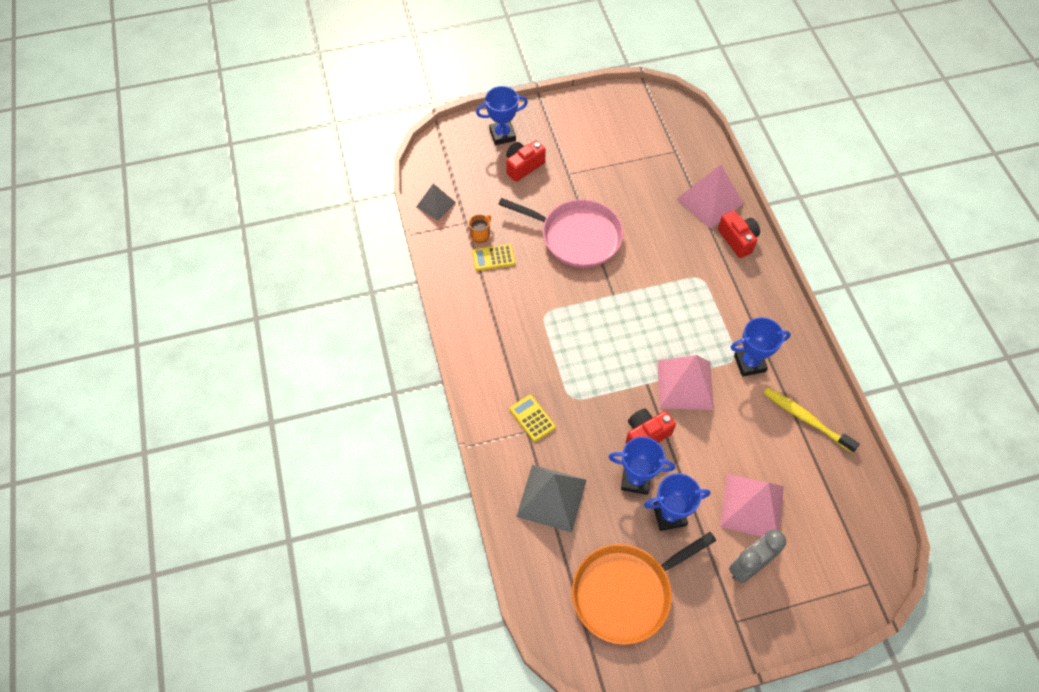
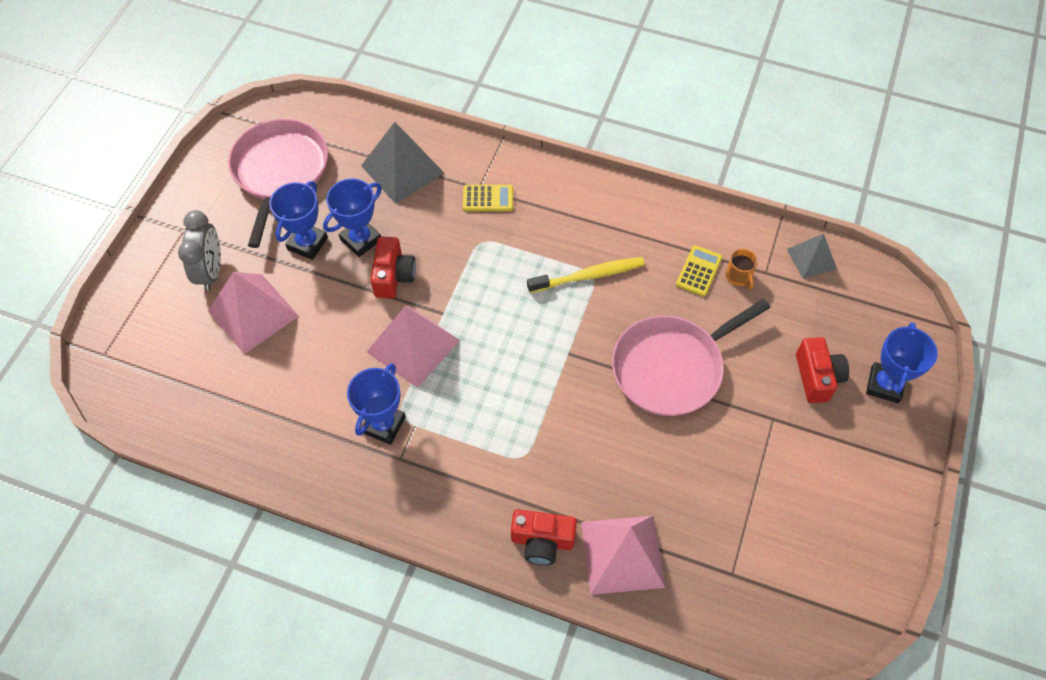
camera: 125 degrees right, 0 degrees up
(626, 592) = (279, 171): orange pan -> pink pan
(806, 419) = (282, 429): yellow toothbrush -> yellow toothbrush (588, 276)

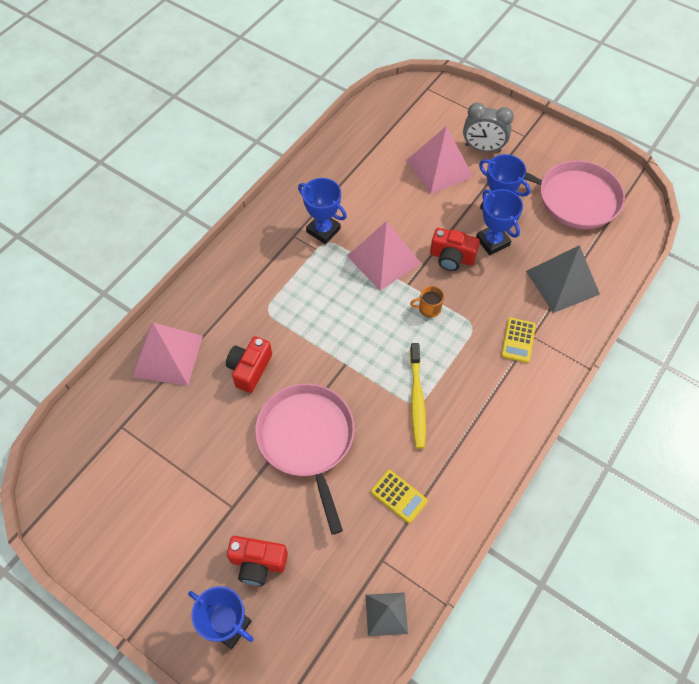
camera: 105 degrees right, 0 degrees up
(542, 541) = (199, 307): red camera -> red camera (250, 369)
(739, 276) = (383, 532): orange mug -> orange mug (428, 308)

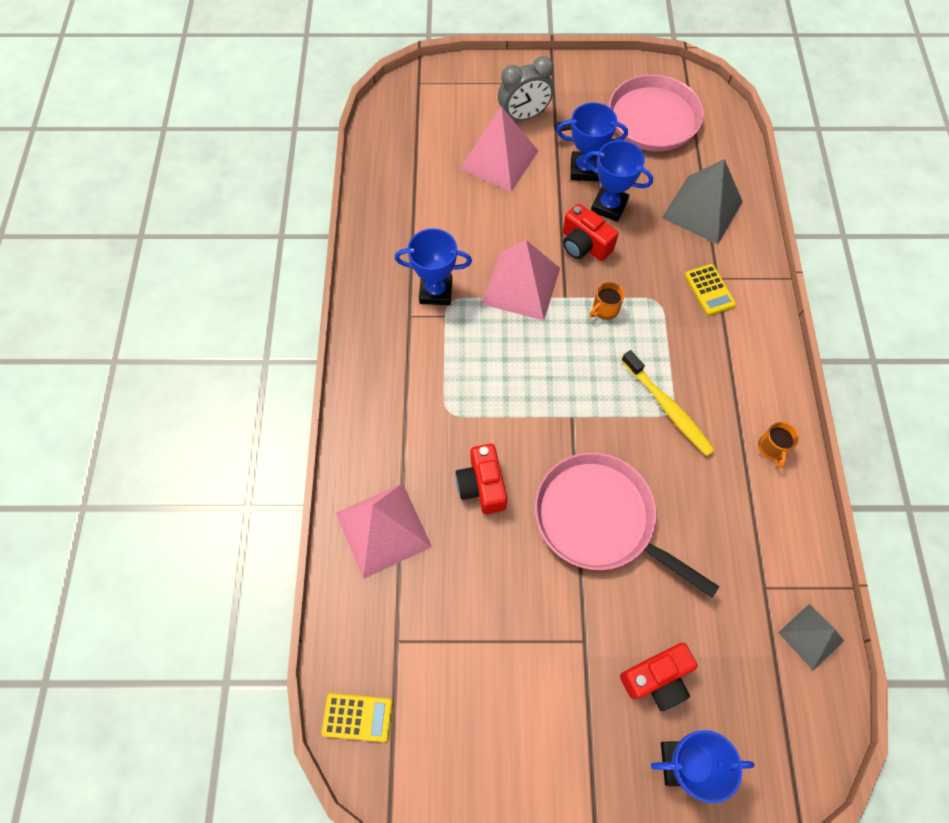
camera: 35 degrees left, 5 degrees up
(399, 496) = (729, 514): yellow calculator -> yellow calculator (357, 717)
(451, 257) = (584, 245): red camera -> red camera turned 60 degrees clockwise
(469, 474) = (772, 448): none -> orange mug

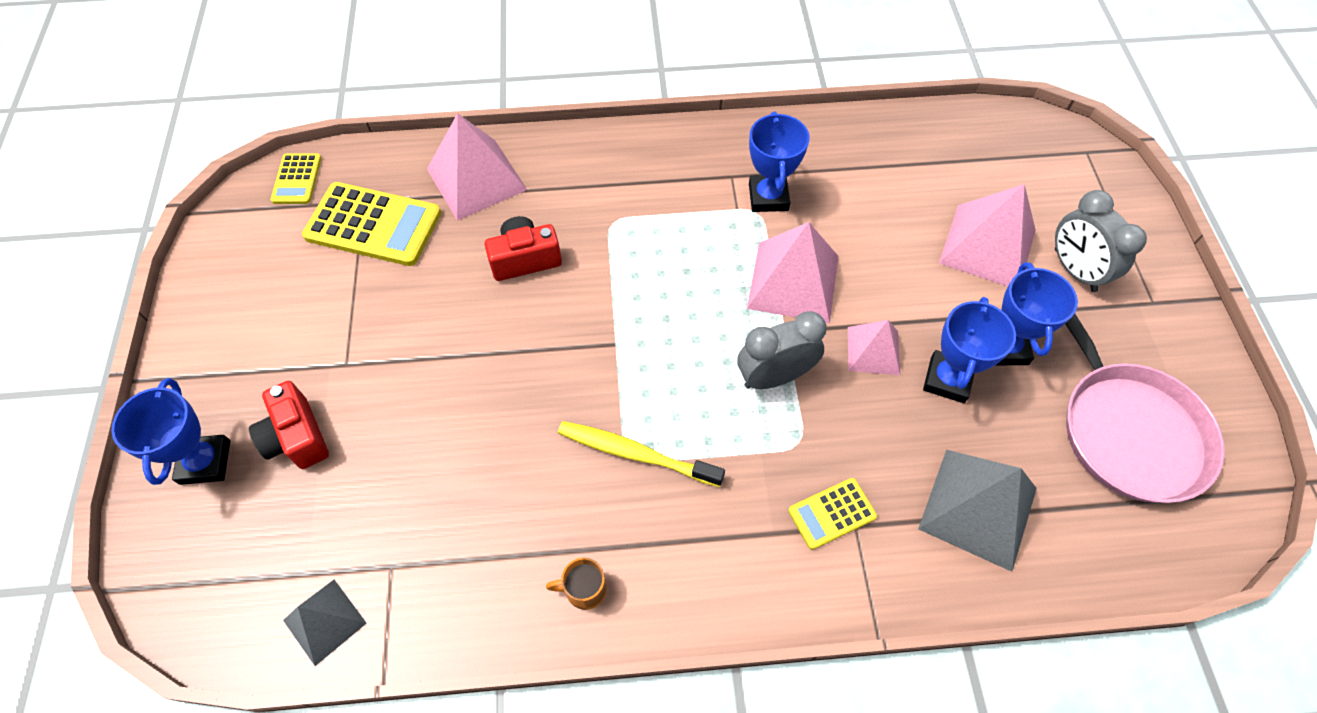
camera: 85 degrees right, 5 degrees down
(428, 628) = (373, 225): none -> yellow calculator
(584, 245) = (873, 350): red camera -> pink pyramid
(599, 519) = (484, 376): pink pan -> none
(604, 309) = (774, 377): orange mug -> grey clock
(668, 408) = (635, 454): yellow toothbrush -> yellow toothbrush turned 60 degrees clockwise

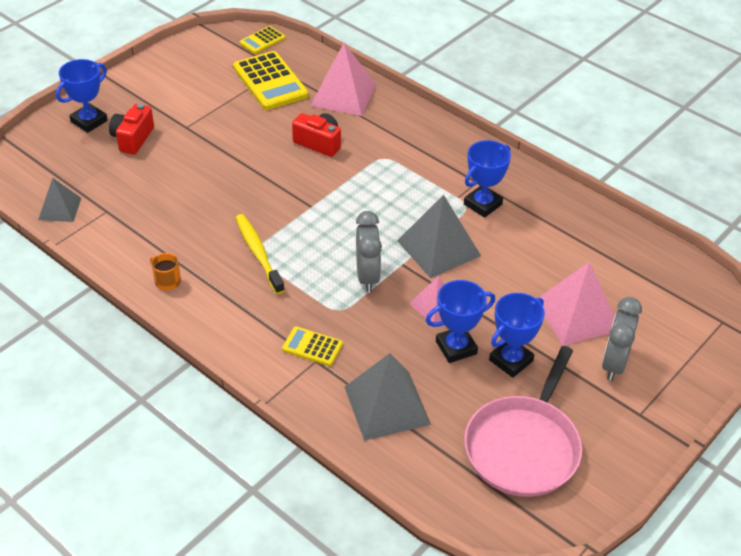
camera: 45 degrees right, 15 degrees down
(774, 377) = (367, 276): grey clock -> grey clock turned 60 degrees clockwise
(793, 282) = (438, 248): pink pyramid -> grey pyramid

